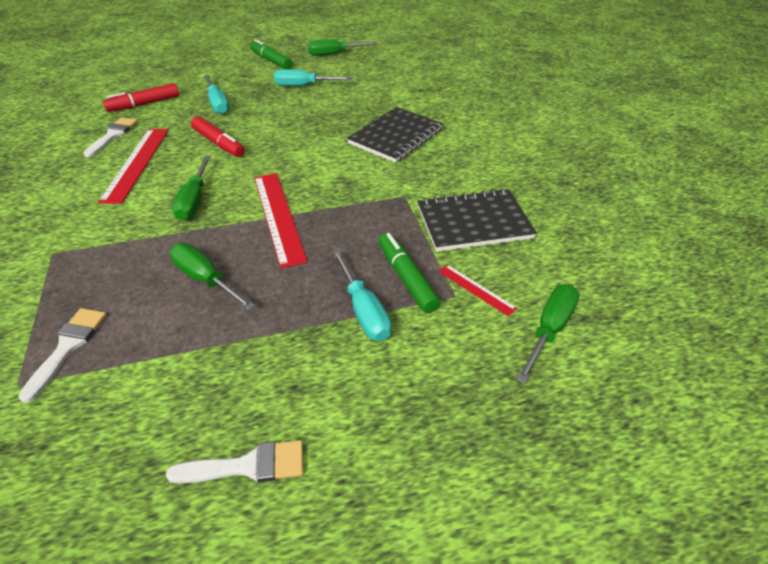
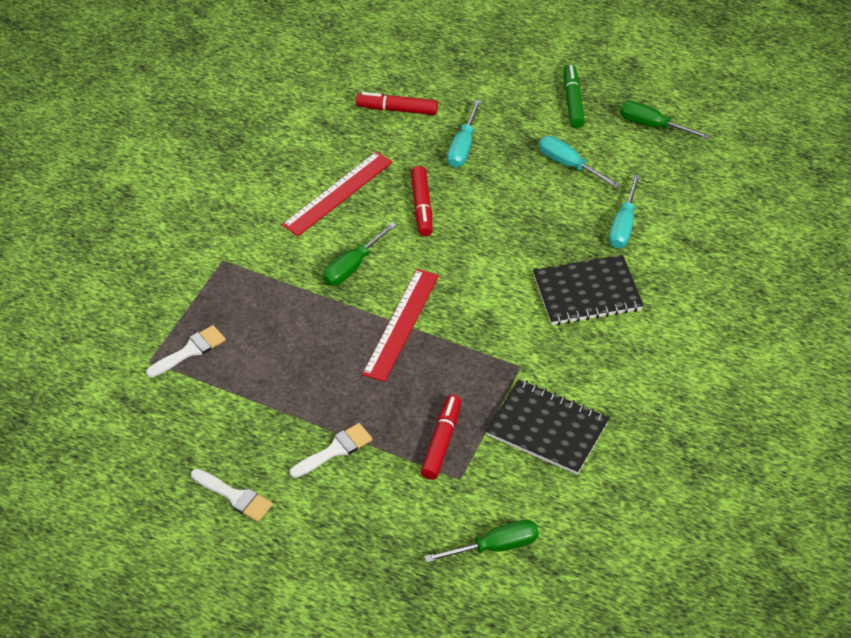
camera: 40 degrees right, 5 degrees up
(113, 135) = (342, 142): white brush -> white brush (335, 450)
(205, 279) = (305, 350): green screwdriver -> none
(364, 311) = (386, 447): turquoise screwdriver -> turquoise screwdriver (623, 226)
(406, 278) = (442, 442): green marker -> red marker
(476, 289) = (481, 484): red ruler -> none

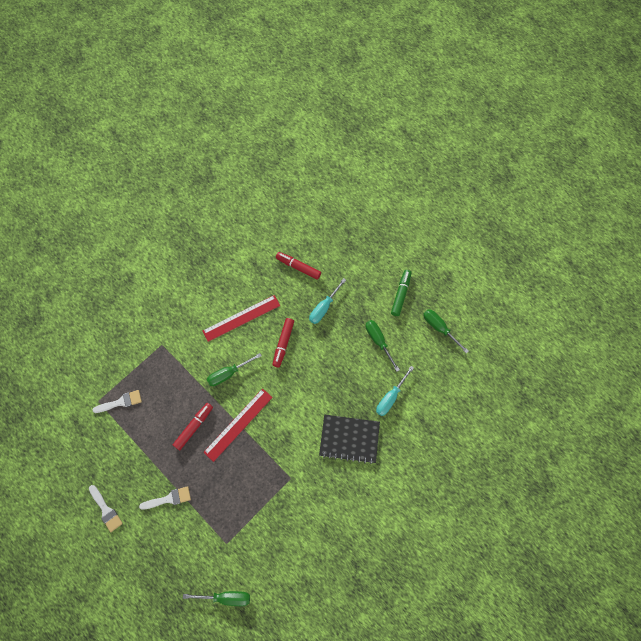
camera: 20 degrees right, 20 degrees up
(442, 442) = (227, 514): red marker -> red marker (194, 427)
(547, 429) = (287, 527): black notebook -> none
(568, 164) = (378, 341): turquoise screwdriver -> green screwdriver

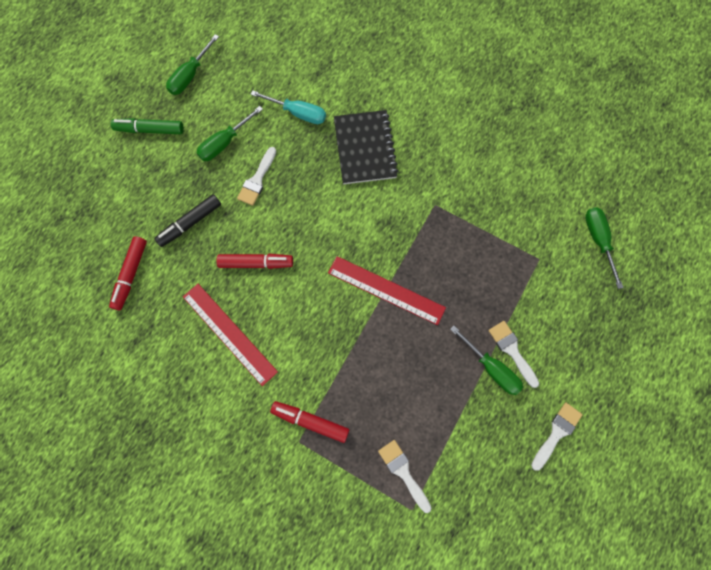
camera: 105 degrees left, 5 degrees up
(194, 427) = (407, 349): red marker -> red marker (310, 421)
(228, 374) = (319, 326): green screwdriver -> green screwdriver (492, 369)
(323, 308) = (190, 223): turquoise screwdriver -> black marker
(344, 357) = (257, 180): none -> white brush

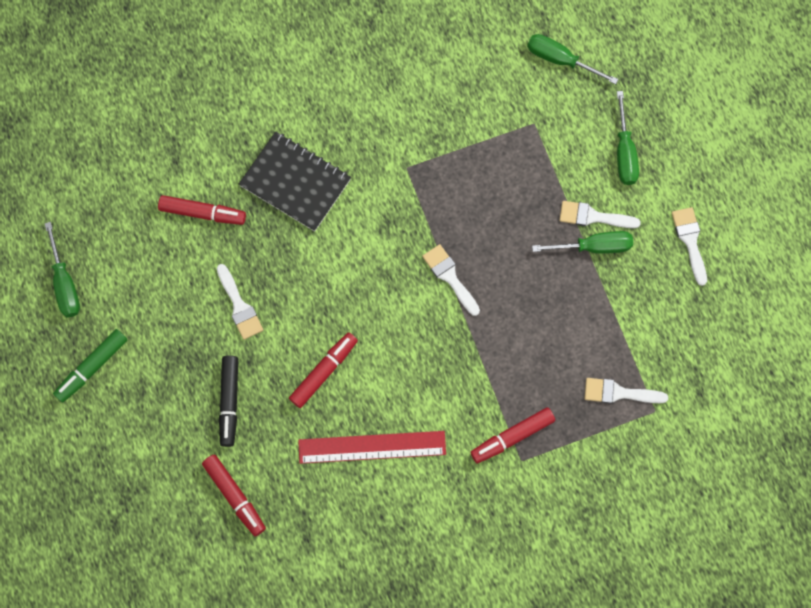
camera: 50 degrees left, 0 degrees up
(224, 143) = (172, 307): green screwdriver -> green screwdriver (624, 153)
(298, 113) = (203, 213): turquoise screwdriver -> red marker
(386, 290) = (450, 277): red ruler -> white brush

